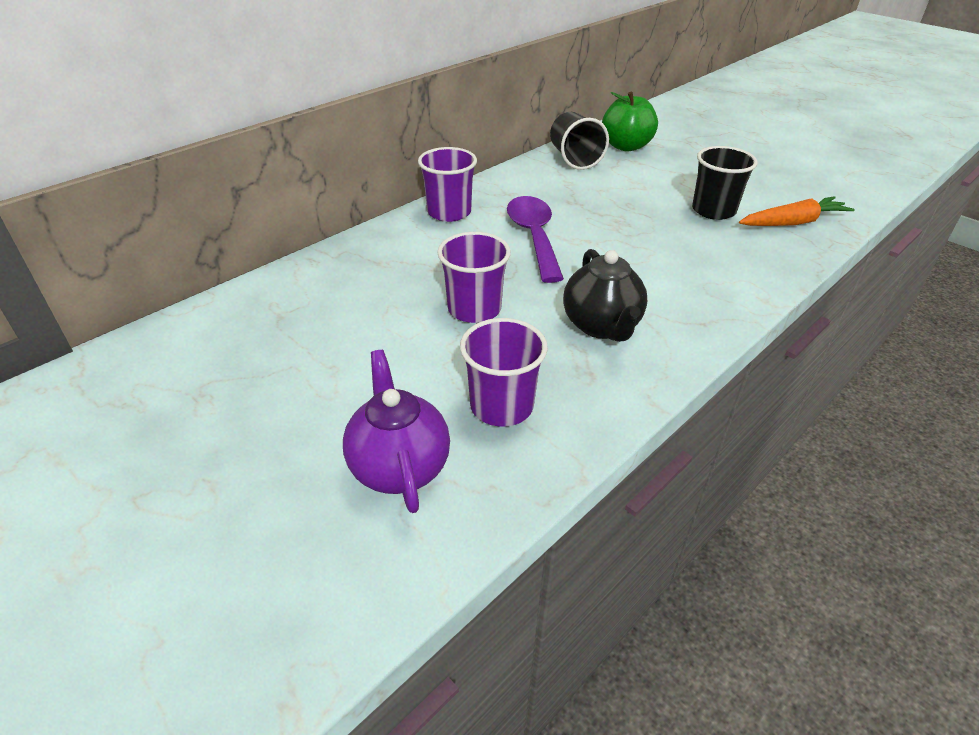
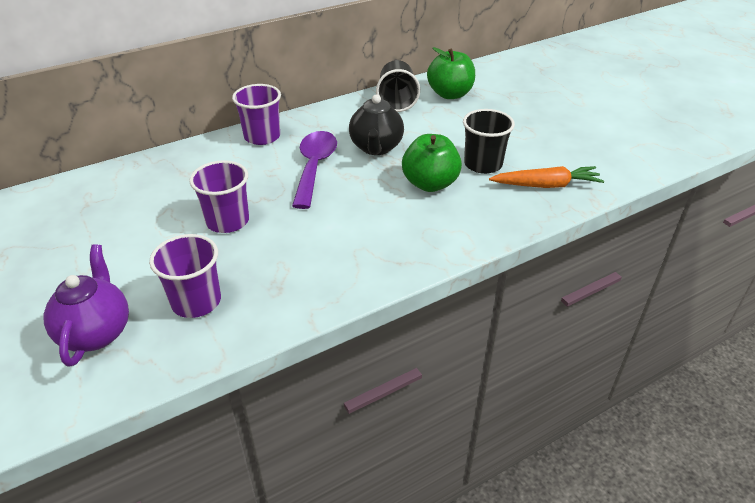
camera: 15 degrees right, 0 degrees up
(601, 326) = (315, 251): black teapot -> black teapot (376, 148)
(674, 237) = (430, 184): none -> green apple

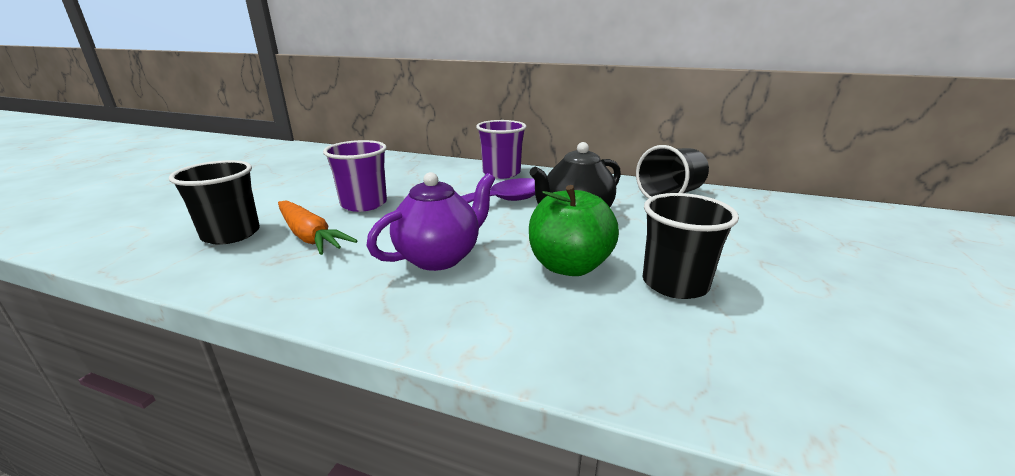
camera: 50 degrees right, 15 degrees down
(96, 332) = (168, 217): purple teapot -> purple teapot (439, 257)
(196, 301) = (231, 234): purple cup -> black cup
(450, 94) = (749, 211): green apple -> none
(546, 185) = (742, 360): orange carrot -> orange carrot (309, 236)

